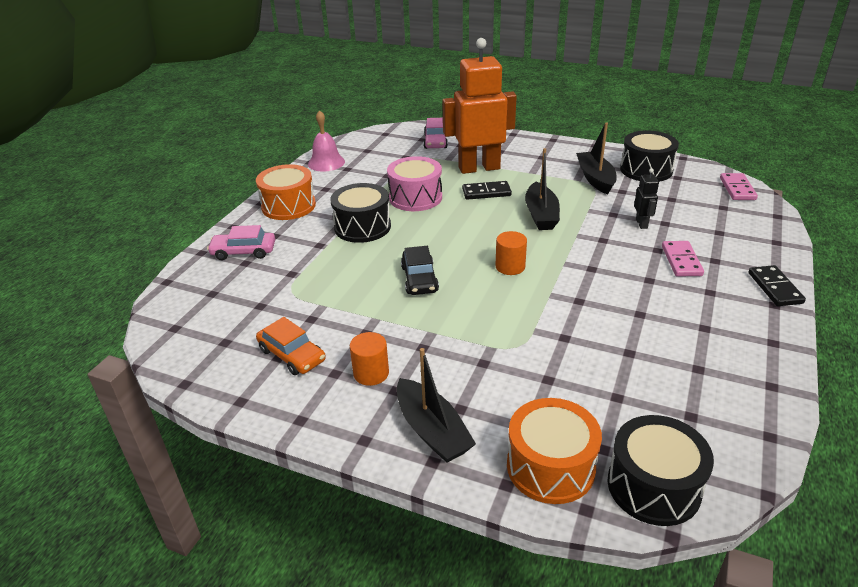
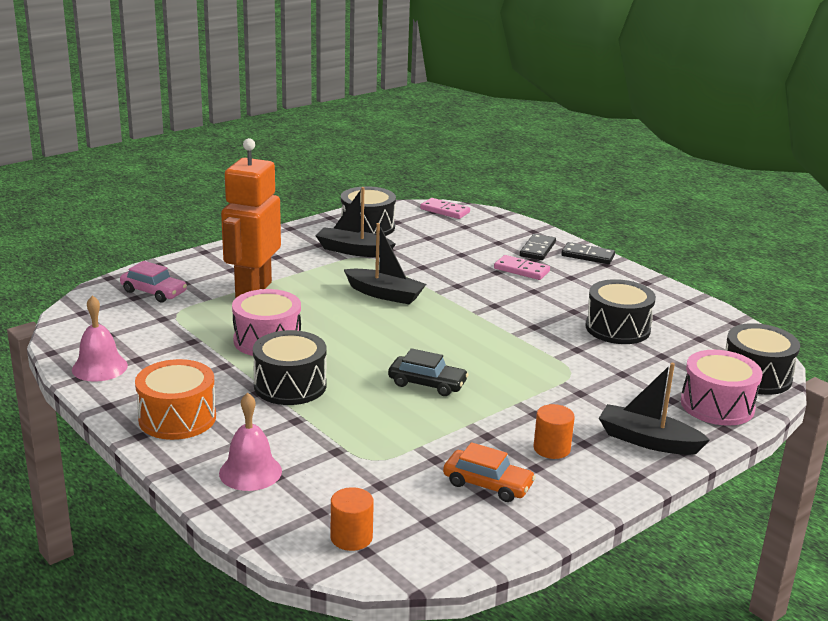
camera: 65 degrees left, 10 degrees down
(244, 252) = (250, 472): pink car -> pink bell
(292, 355) = (487, 484): orange car -> orange car turned 45 degrees clockwise
(432, 431) = (648, 441): black boat -> black boat turned 150 degrees counterclockwise
(486, 192) = (308, 303): black domino -> black domino (537, 249)
(510, 266) = (454, 336): orange cylinder -> orange cylinder (351, 537)
(550, 467) = (717, 405): orange drum -> pink drum
(639, 351) = (617, 328): none -> black drum
(642, 224) = (452, 262): black robot -> none

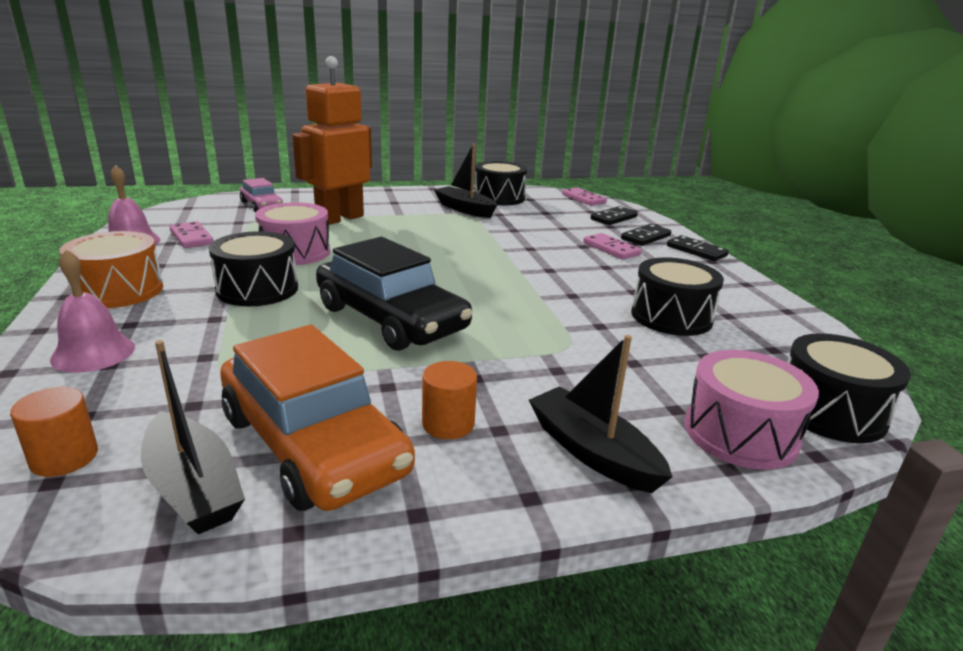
camera: 25 degrees right, 0 degrees up
(148, 348) = (192, 237): none -> pink domino
(384, 294) = (450, 241): black boat -> black boat (193, 488)
(427, 383) = (391, 318): black car -> black car, size x1.93
(487, 484) = (313, 444): orange car -> orange car, size x1.93
(492, 231) = (613, 218): none -> black domino

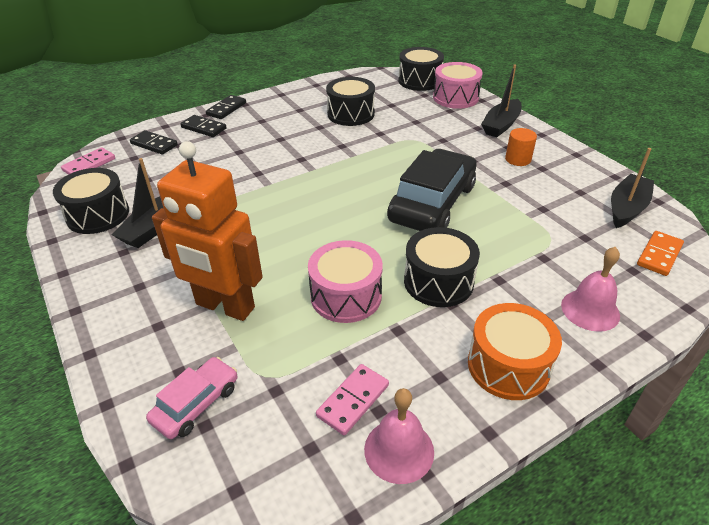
camera: 105 degrees left, 15 degrees up
(64, 457) = (659, 255): orange cylinder -> orange domino
(313, 444) = (569, 189): orange car -> none
(611, 249) = (240, 139): pink domino -> none

